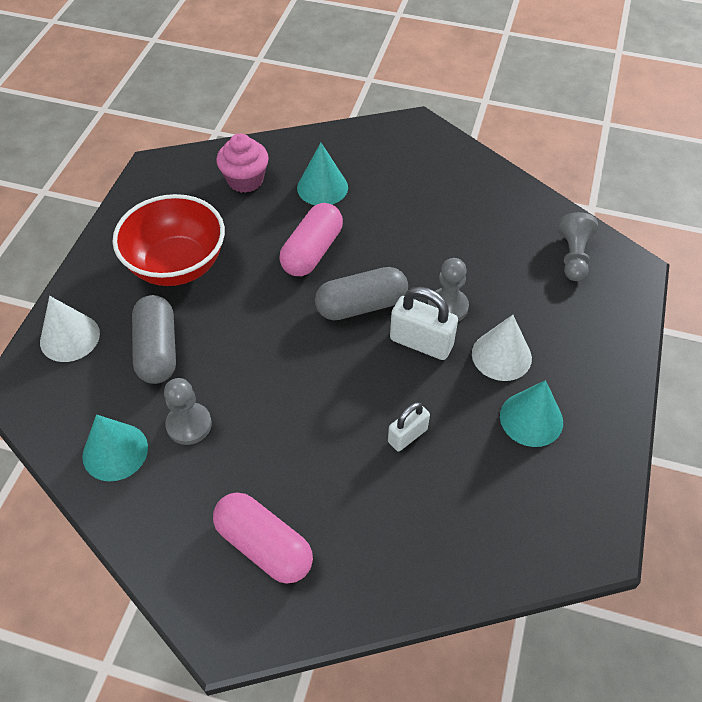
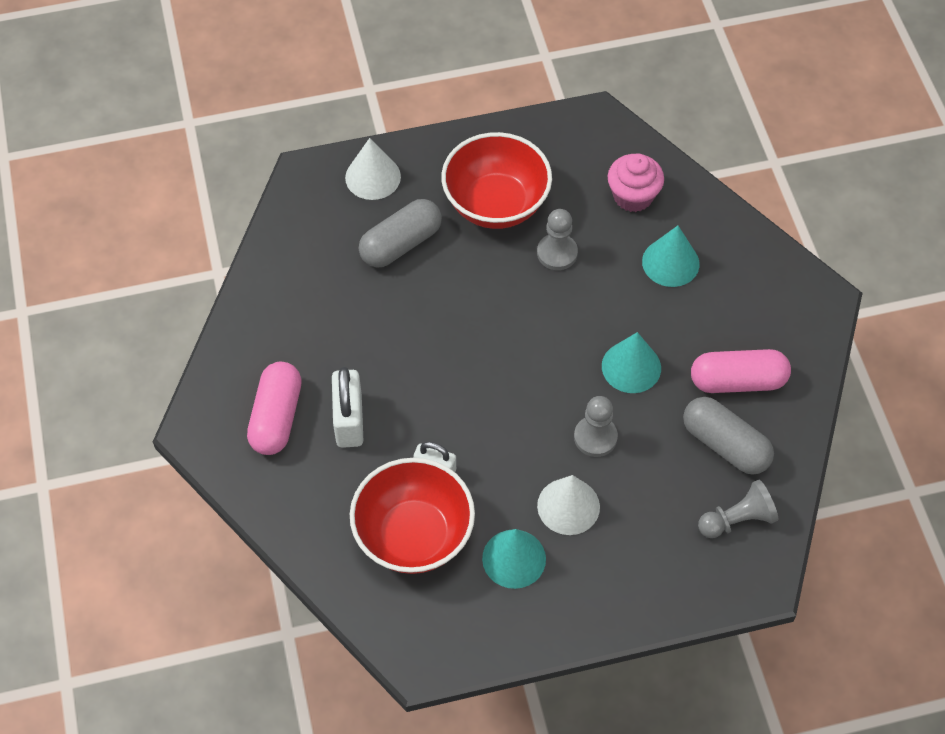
camera: 60 degrees right, 5 degrees up
(115, 451) = (293, 273): turquoise cone -> turquoise cone (631, 367)
(189, 424) = (347, 307): grey pawn -> grey pawn (557, 253)
(312, 251) = (584, 297): pink capsule -> pink capsule (737, 381)
(361, 305) = (549, 367): grey capsule -> grey capsule (725, 444)
(421, 342) = (539, 434): white padlock -> white padlock (349, 420)
(466, 486) = (413, 535): none -> red bowl

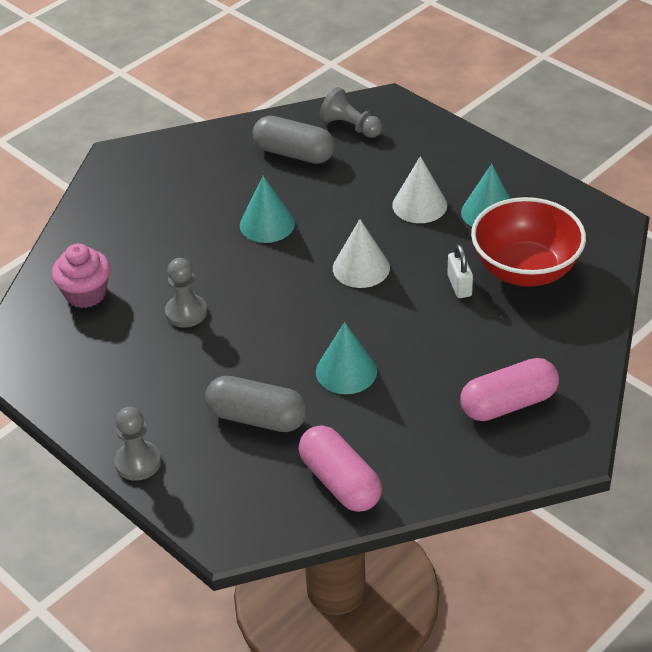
camera: 120 degrees left, 15 degrees down
(349, 420) = (466, 357): white padlock -> none
(373, 177) = (192, 480): white cone -> white cone (361, 268)
(496, 204) = (160, 376): red bowl -> none
(595, 437) = (348, 216): grey pawn -> grey pawn (138, 462)
(670, 262) = (144, 244): turquoise cone -> turquoise cone (346, 371)
(725, 444) = (294, 153): grey capsule -> grey capsule turned 75 degrees counterclockwise
(737, 381) = (232, 168): pink capsule -> pink capsule (340, 482)

